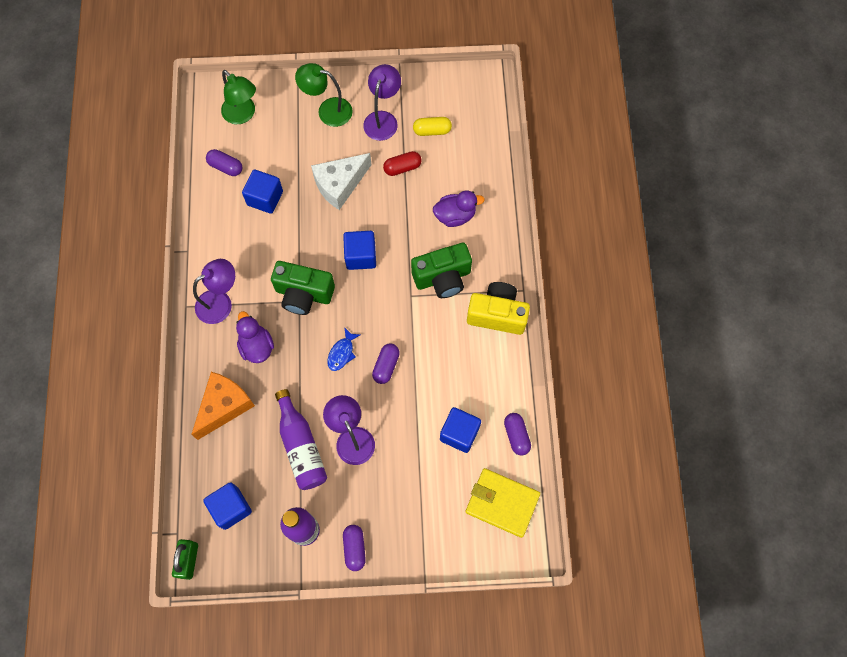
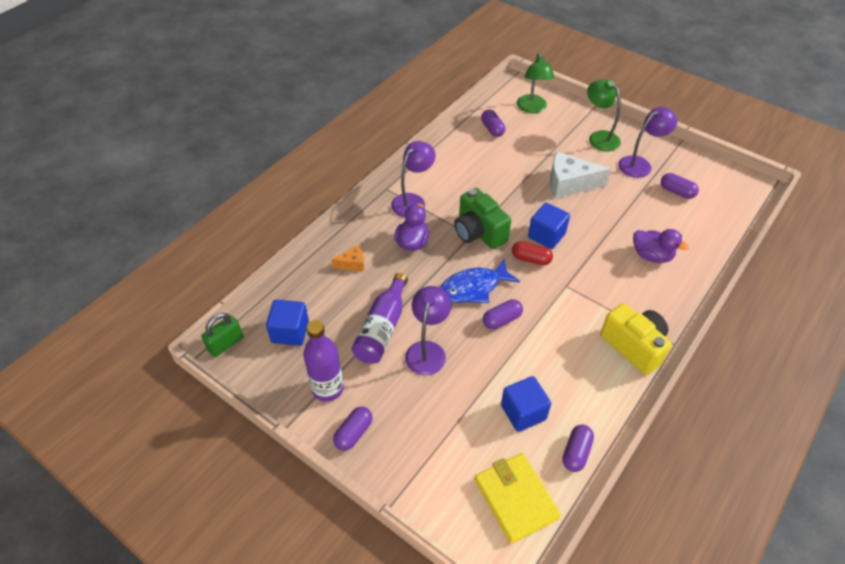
camera: 40 degrees right, 20 degrees down
(221, 302) = (413, 201): purple lamp -> purple lamp turned 60 degrees counterclockwise
(224, 406) = (352, 263): orange cheese -> orange cheese, size x0.51
(265, 198) = (504, 161): blue cube -> none
(342, 353) = (473, 288): blue fish -> blue fish, size x1.74
(402, 168) = (631, 201): red capsule -> red capsule (531, 259)
(432, 131) = (676, 192): yellow capsule -> purple capsule
(442, 278) = (604, 290): green camera -> none

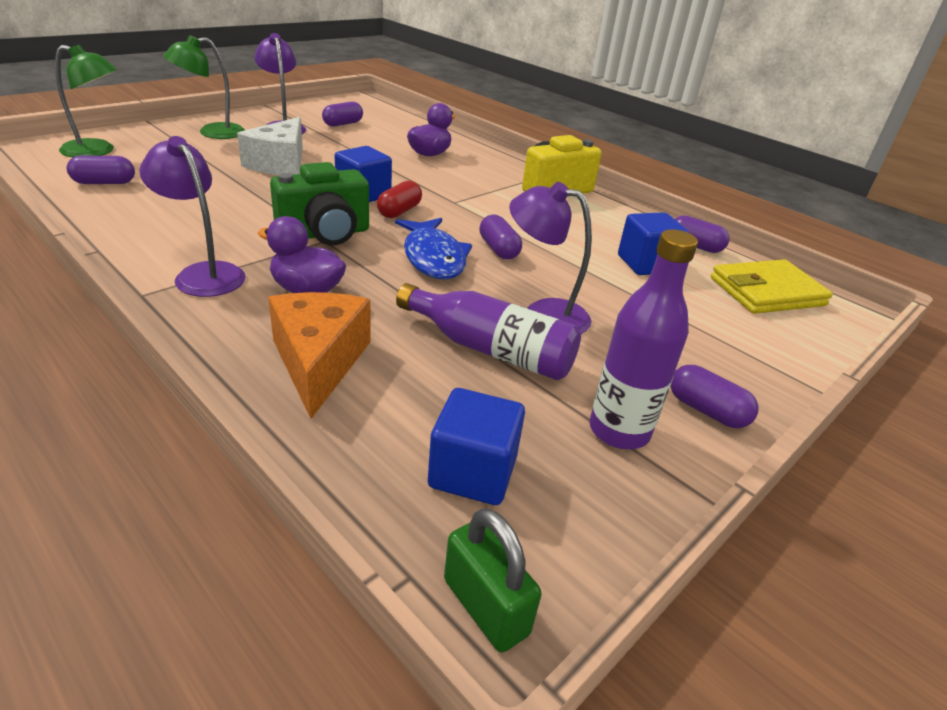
camera: 85 degrees left, 15 degrees down
(352, 263) = (319, 362): orange cheese -> orange cheese, size x1.96

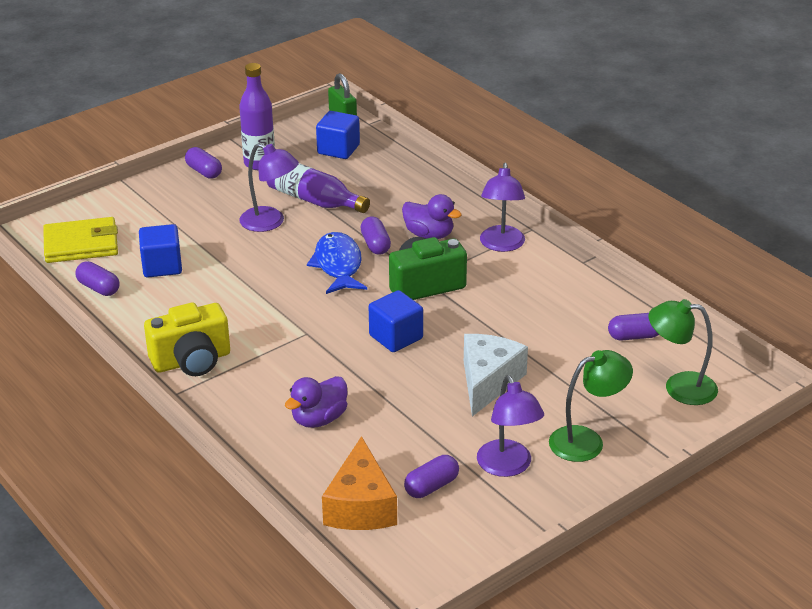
camera: 170 degrees left, 0 degrees up
(203, 274) = (501, 245): purple lamp -> purple lamp turned 45 degrees clockwise
(319, 362) = (413, 192): orange cheese -> orange cheese (360, 506)
(399, 211) = (362, 316): red capsule -> none
(498, 249) = (282, 276): purple capsule -> purple capsule (375, 245)

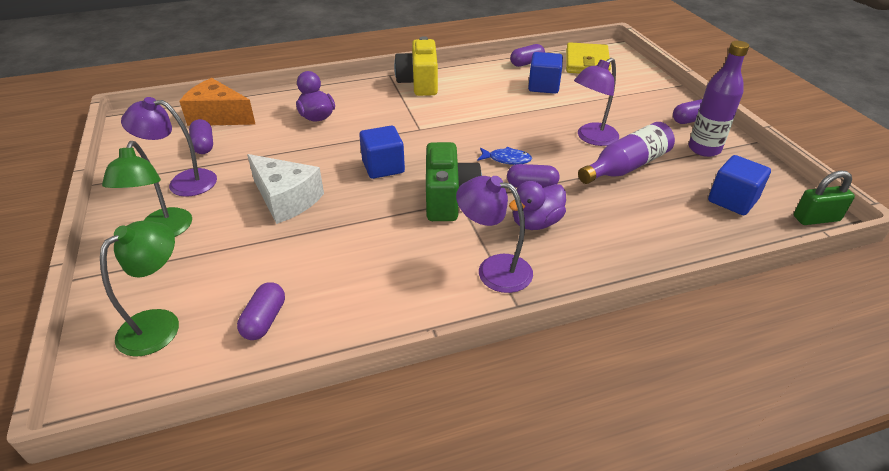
camera: 110 degrees right, 5 degrees up
(338, 265) = (507, 159): blue fish -> blue fish, size x0.57

